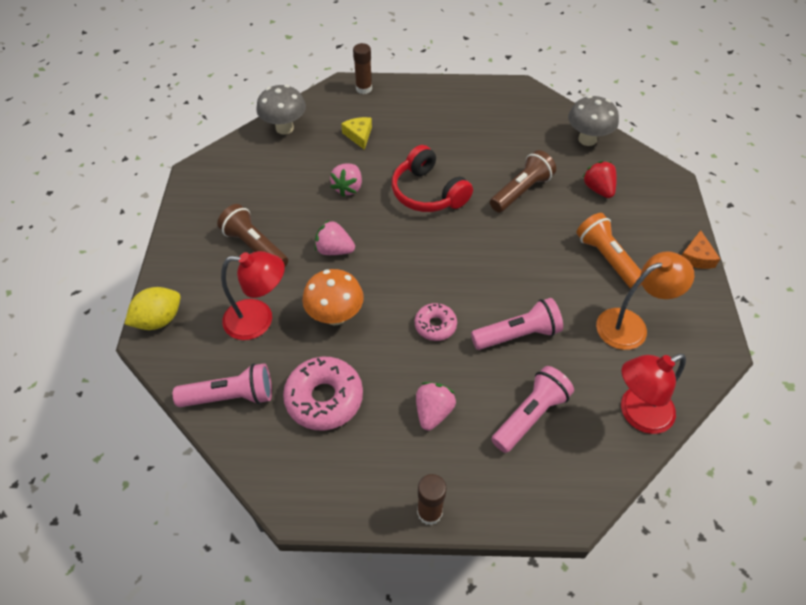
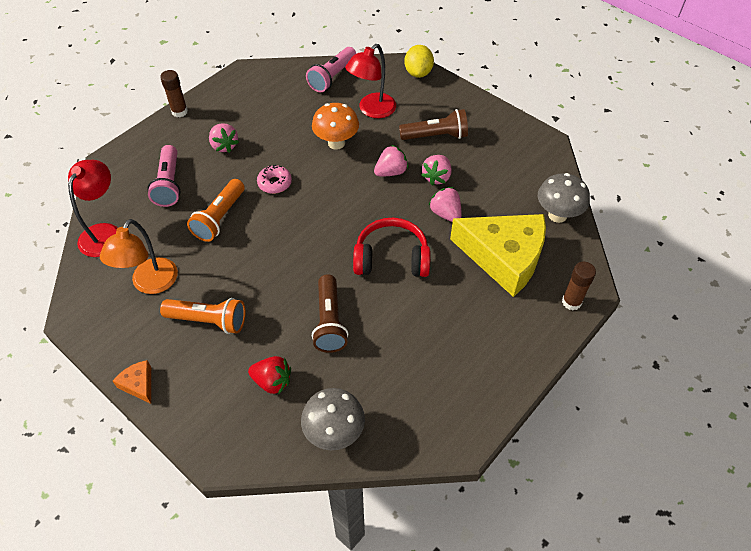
camera: 130 degrees right, 0 degrees up
(310, 216) = (436, 177): none -> pink strawberry
(324, 398) = (287, 109): pink donut -> none
(359, 135) = (504, 257): yellow cheese -> yellow cheese, size x2.48
(517, 334) = (220, 218): pink flashlight -> orange flashlight

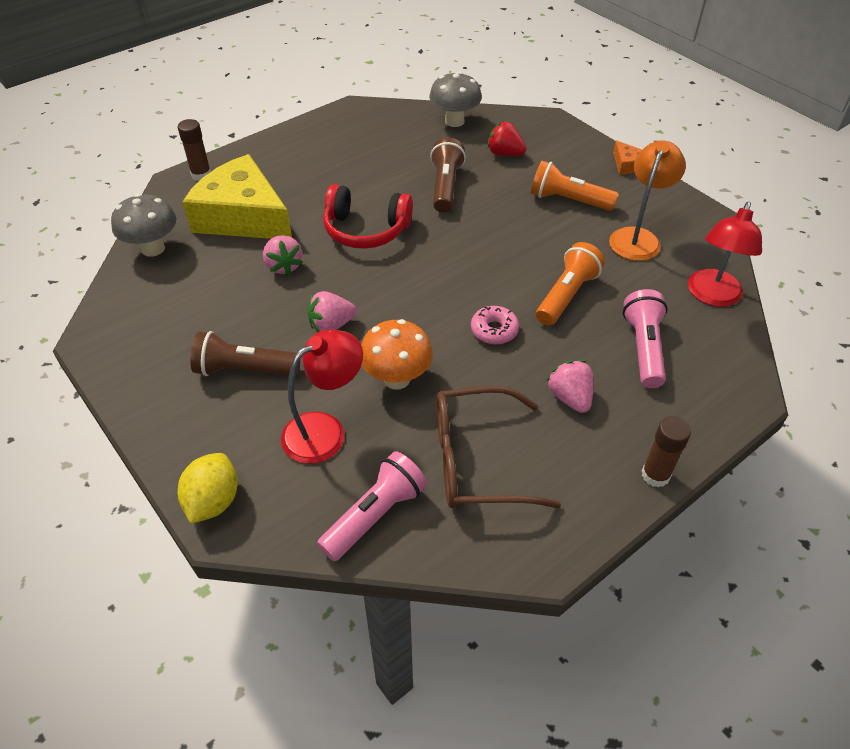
camera: 170 degrees left, 5 degrees down
(280, 106) = (478, 460): none -> brown glasses
(436, 177) = (273, 310): pink strawberry -> none

